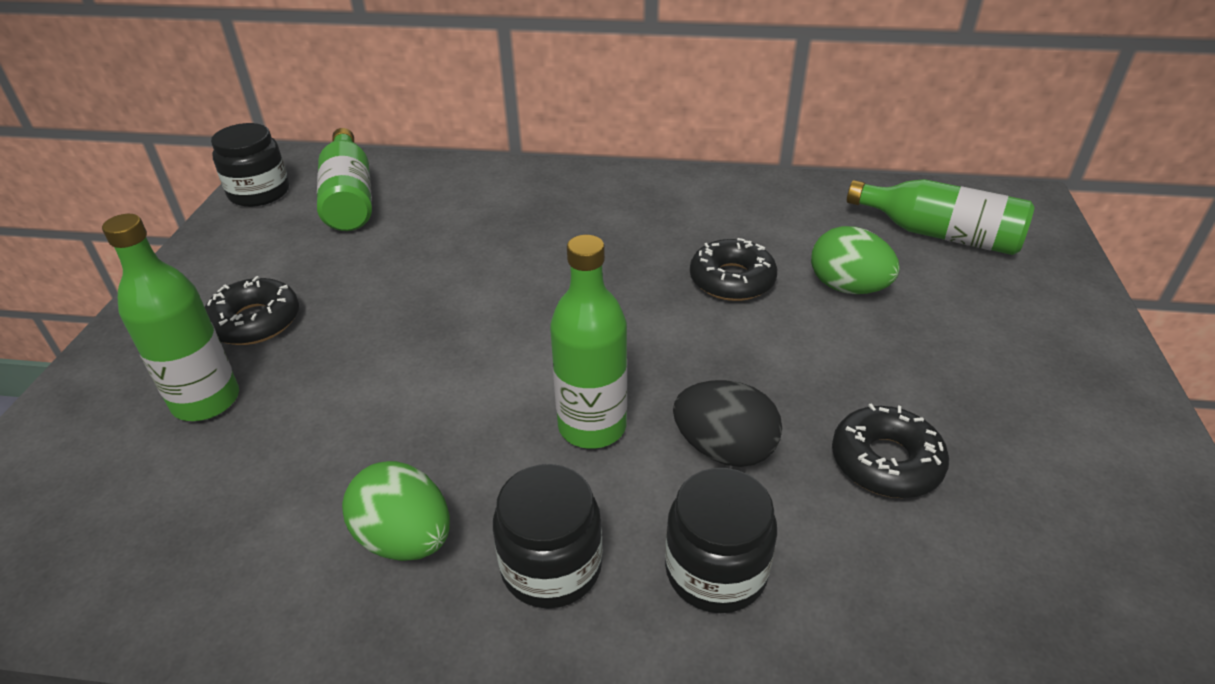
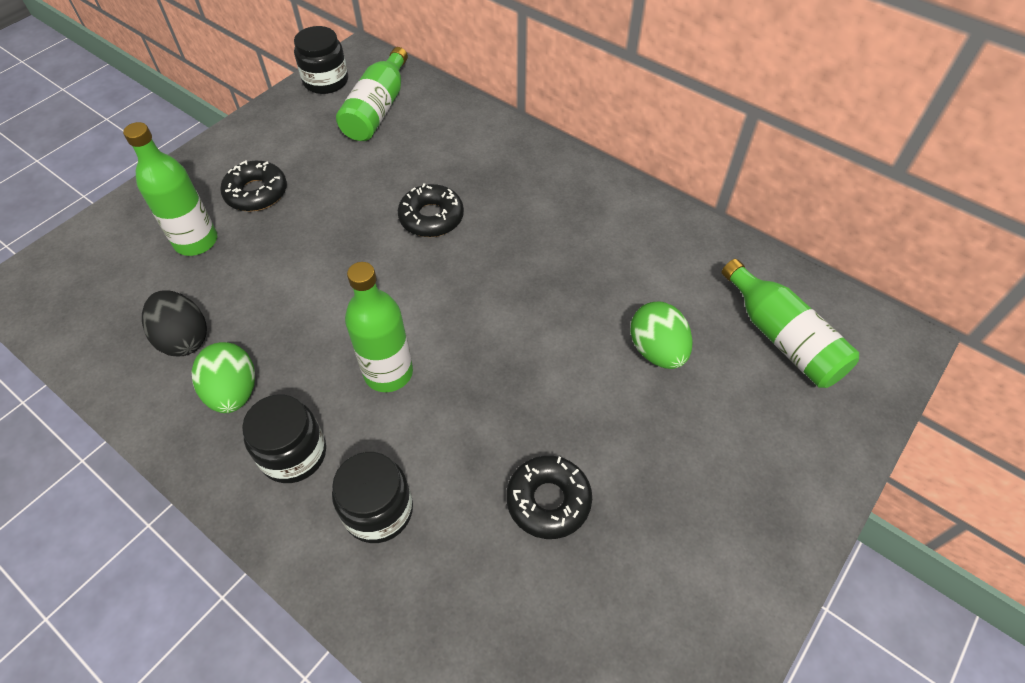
camera: 30 degrees right, 15 degrees up
(724, 449) = (453, 433): black egg -> black egg (184, 338)
(732, 280) = (577, 302): black donut -> black donut (431, 217)

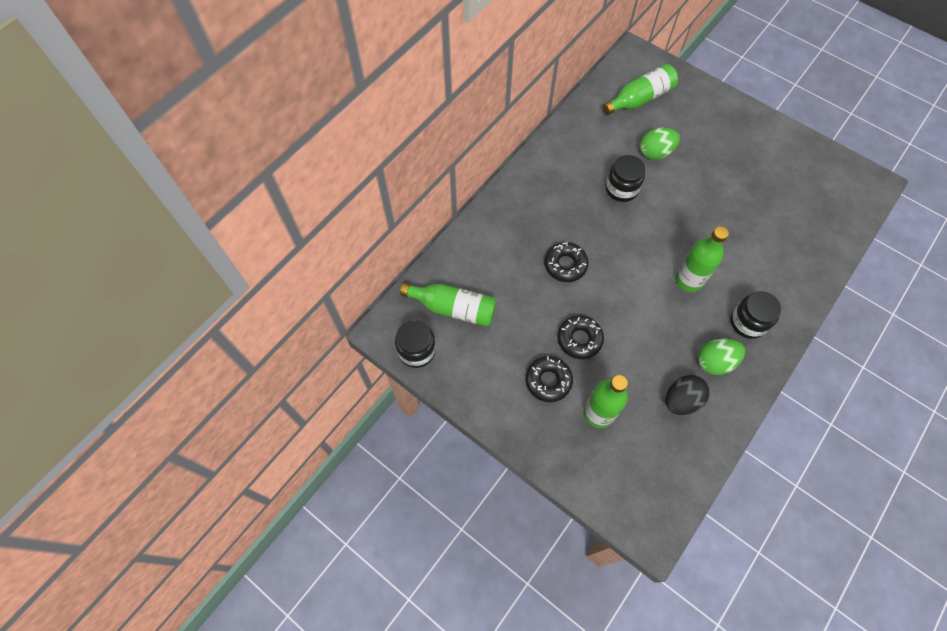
camera: 90 degrees left, 10 degrees up
(378, 510) = (771, 277): black jar -> black jar (621, 189)
(548, 500) = (750, 204): black donut -> black donut (579, 339)

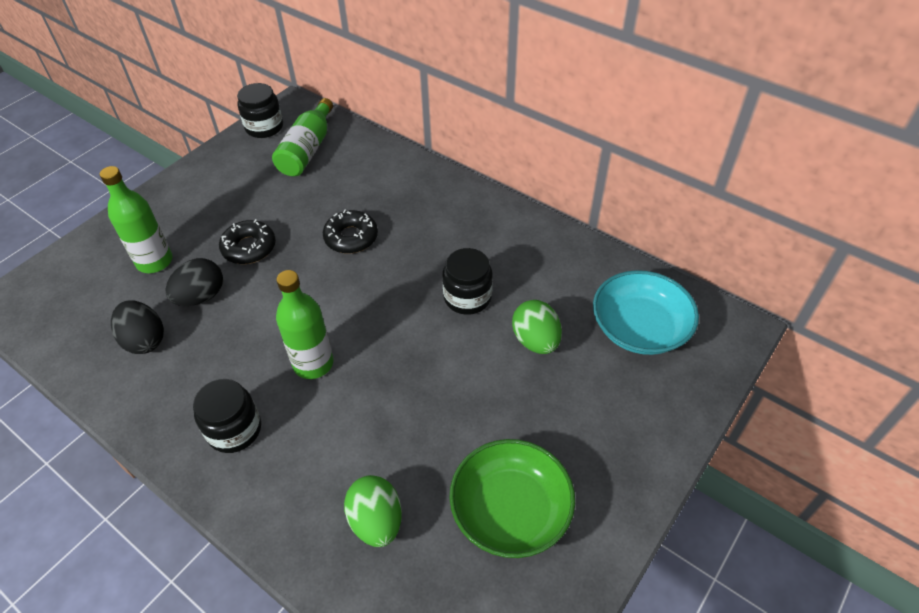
camera: 90 degrees right, 15 degrees down
(548, 381) = (205, 221): black donut -> none
(634, 367) = (201, 297): none -> black egg
(639, 99) = (639, 328): green bottle -> turquoise bowl
(715, 362) = (185, 382): green egg -> green egg (376, 521)
(774, 172) = (510, 510): none -> green bowl

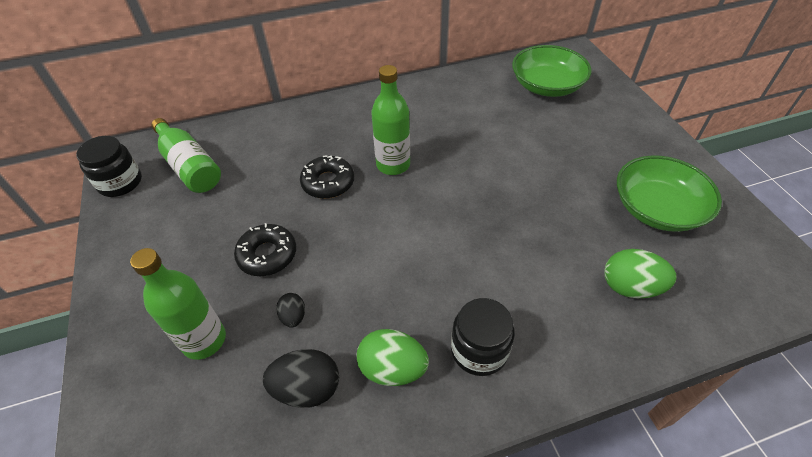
camera: 55 degrees left, 0 degrees up
(201, 297) = (293, 316): black egg -> black egg, size x0.56
(313, 363) = (446, 263): green bottle -> green bottle (393, 165)
(467, 297) = (454, 147): black jar -> none
(535, 341) = (522, 133): green egg -> green egg (392, 369)
(639, 328) = (546, 86): turquoise bowl -> green bowl

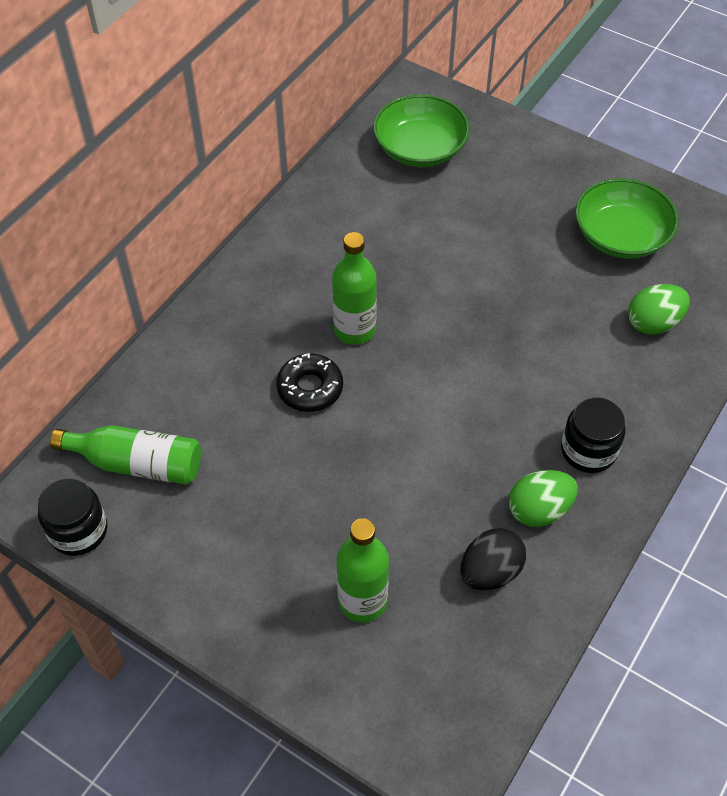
camera: 40 degrees left, 5 degrees up
(267, 255) = (332, 494): black donut -> none
(293, 316) = (417, 528): black egg -> none

